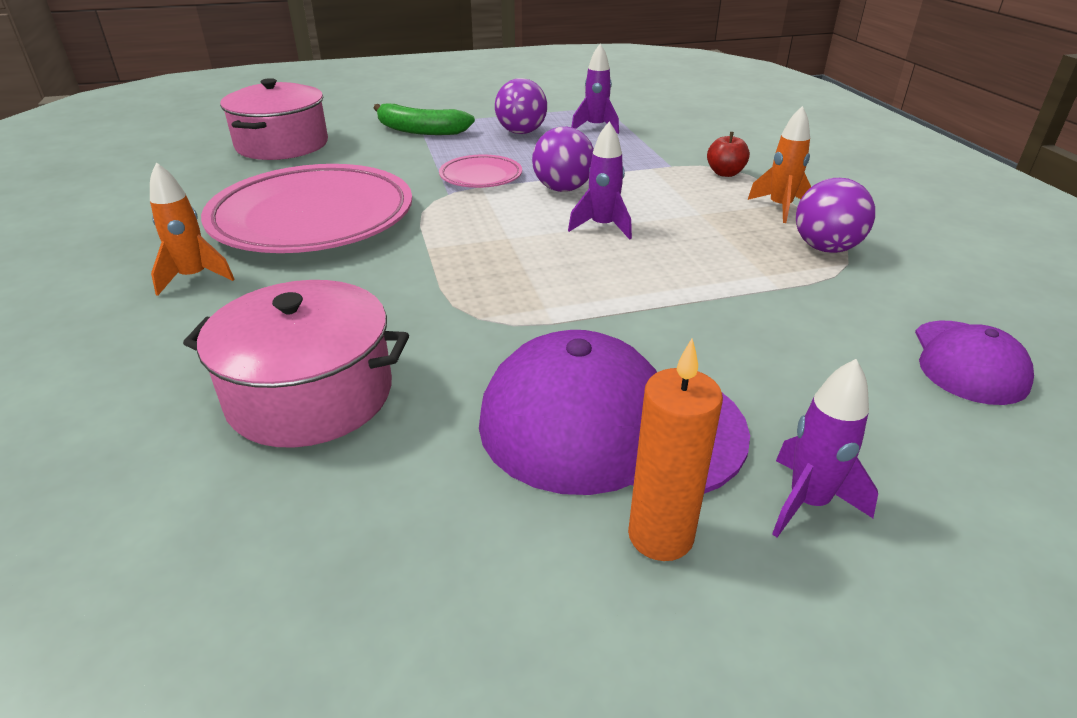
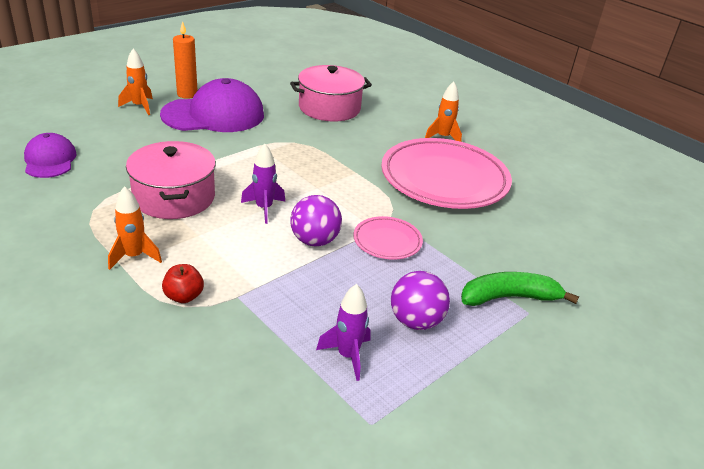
camera: 150 degrees right, 0 degrees up
(282, 144) = (580, 245): pink pot -> pink pot (174, 197)
(808, 502) = (139, 106): purple rocket -> orange rocket
(825, 248) = (105, 220): purple ball -> none

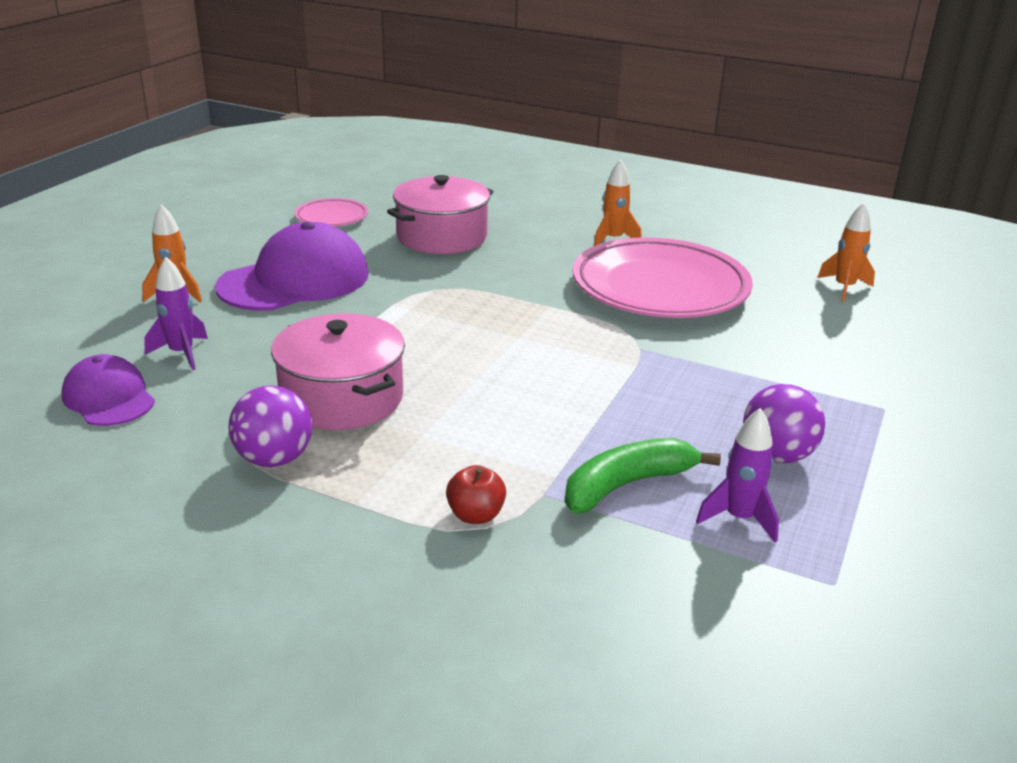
camera: 20 degrees left, 5 degrees down
(134, 256) = (360, 487): orange rocket -> orange rocket (844, 288)
(187, 94) = (230, 263): orange candle -> none
(264, 208) = (475, 379): purple rocket -> purple rocket (182, 353)
(314, 241) = (575, 400): purple ball -> purple ball (274, 459)
(387, 241) = (661, 376): pink plate -> pink plate (332, 217)
(509, 297) = (850, 398): green banana -> green banana (627, 485)

